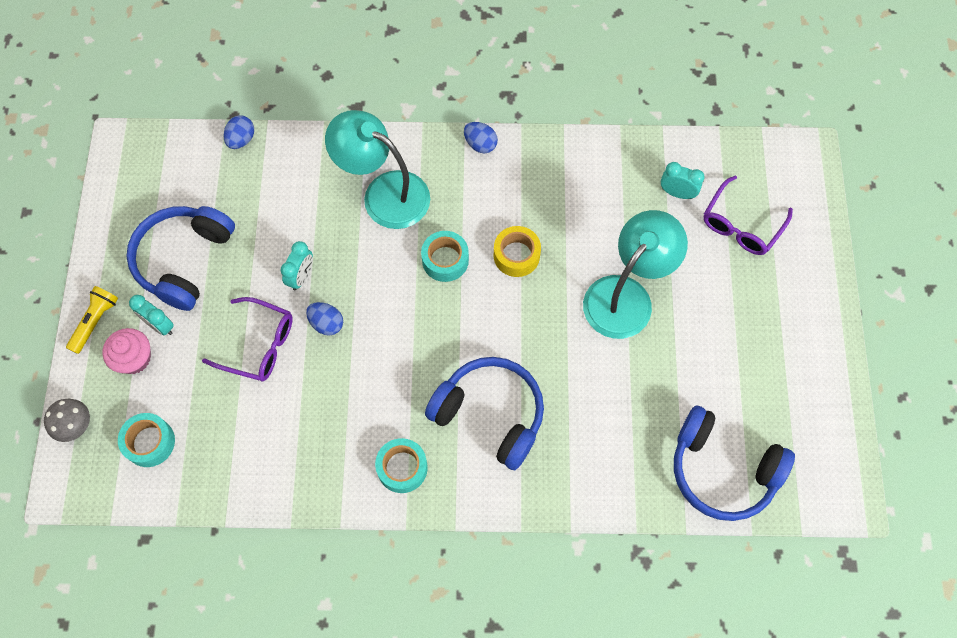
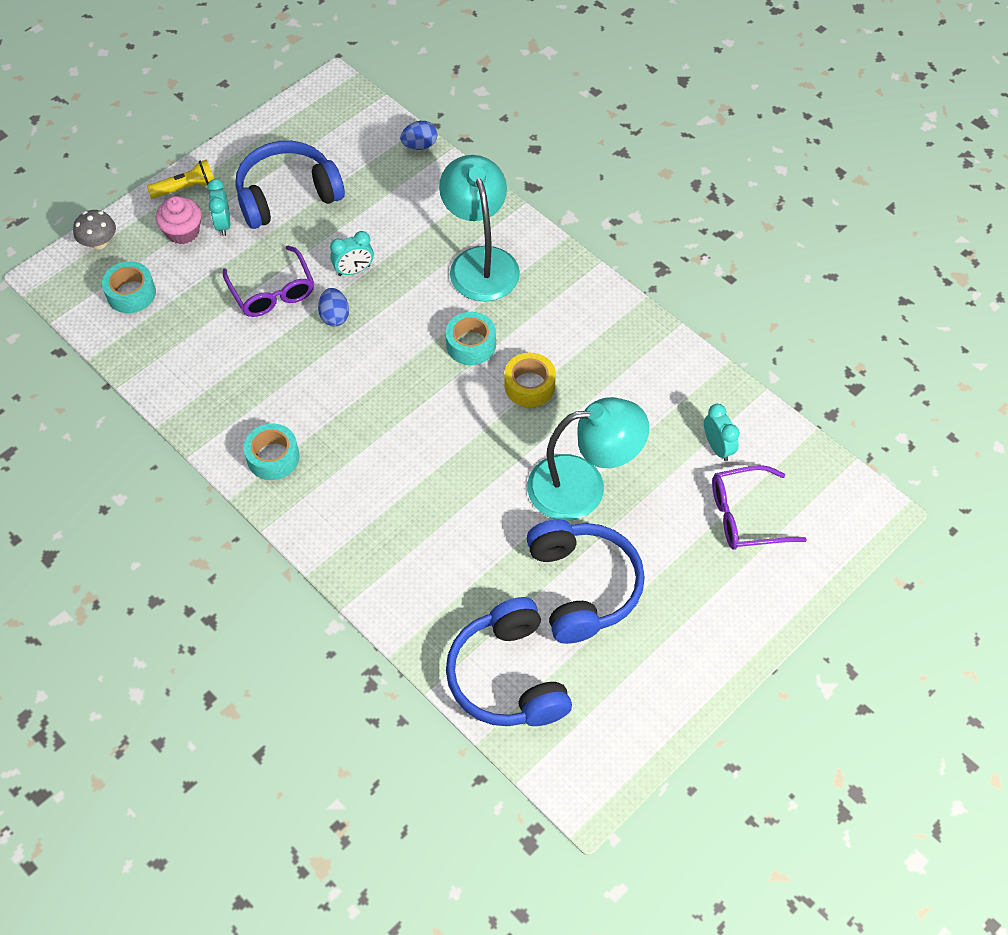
camera: 45 degrees right, 10 degrees down
(480, 144) = (595, 285): blue egg -> none
(490, 414) = (377, 477): blue headphones -> blue headphones (583, 587)

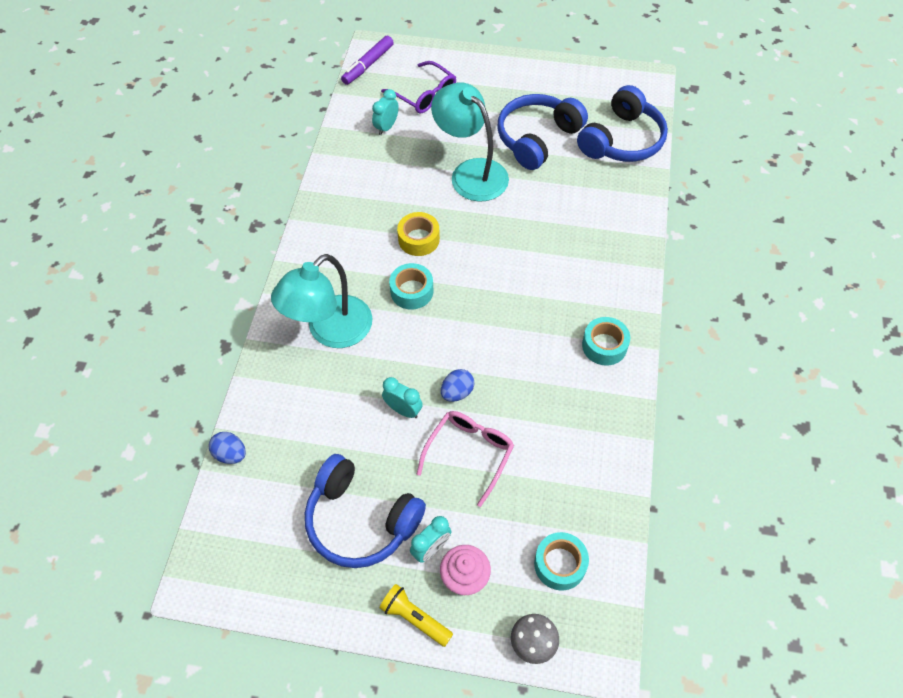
camera: 125 degrees left, 0 degrees up
(272, 292) = (469, 453): purple glasses -> pink glasses
(844, 488) = (368, 65): none -> purple marker

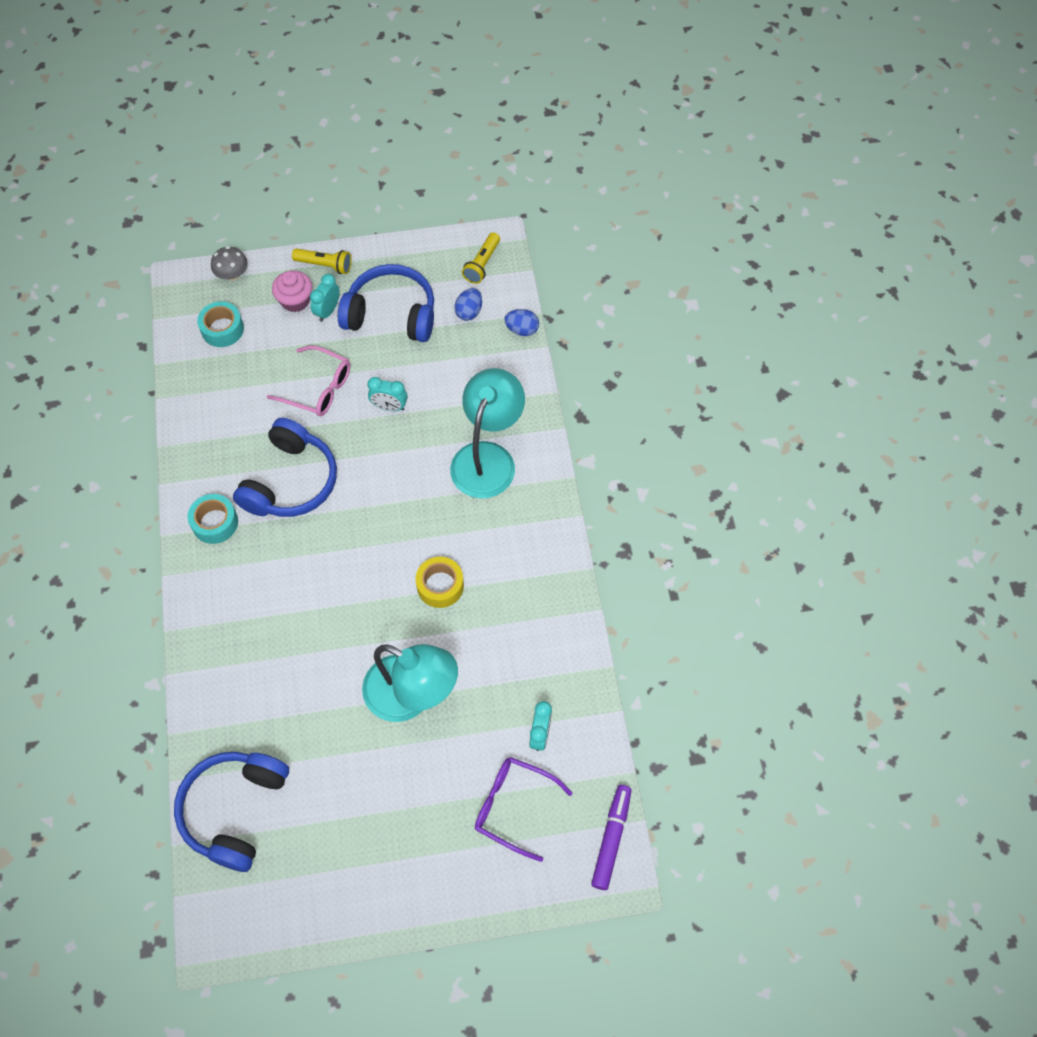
camera: 160 degrees right, 5 degrees up
(230, 555) = (482, 264): none -> yellow flashlight
(412, 291) = (425, 523): turquoise tape -> none
(457, 392) = (346, 436): blue egg -> blue egg (469, 312)
(469, 453) = (318, 388): pink glasses -> pink glasses turned 75 degrees counterclockwise
(537, 138) = (344, 778): blue headphones -> blue headphones (291, 481)

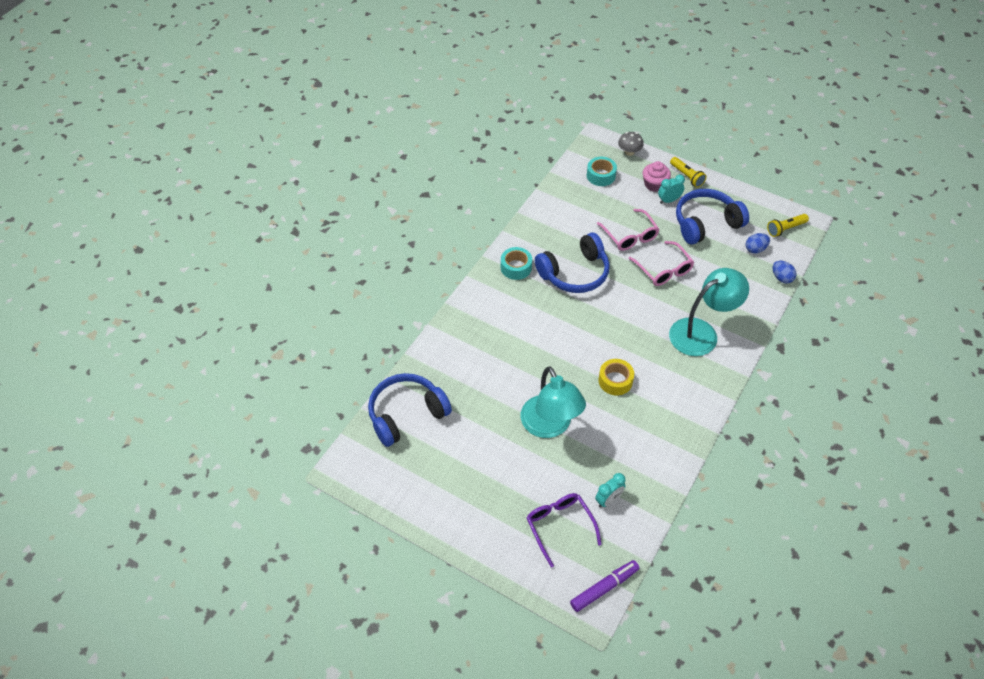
camera: 40 degrees right, 10 degrees down
(389, 407) = (664, 270): turquoise clock -> pink glasses
(391, 314) = (706, 223): blue headphones -> blue headphones turned 75 degrees counterclockwise

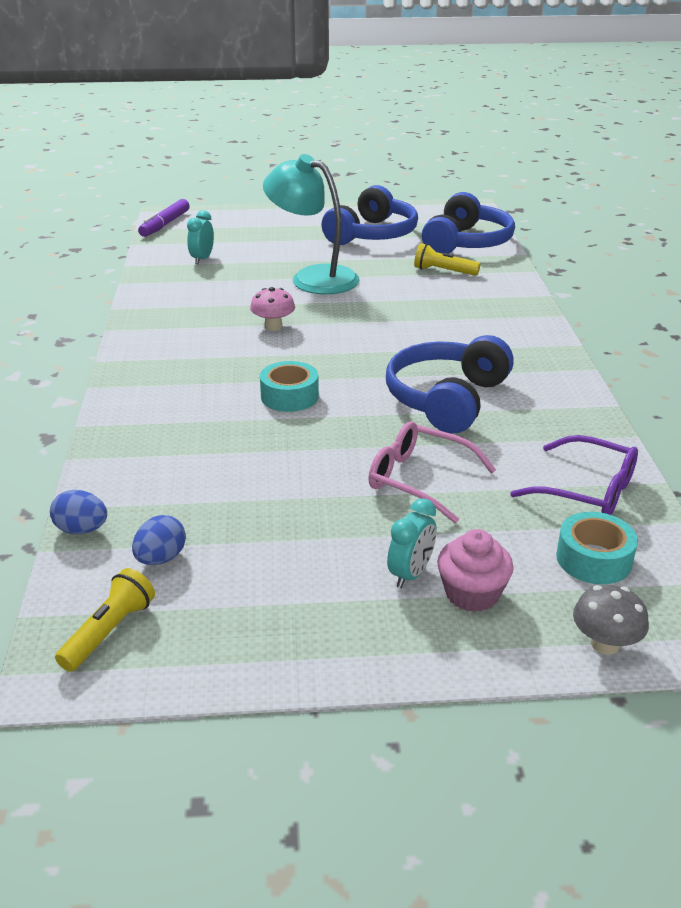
camera: 145 degrees right, 20 degrees down
(516, 267) = (534, 374): turquoise tape -> turquoise tape (289, 396)
(559, 526) = (237, 236): purple glasses -> purple glasses (587, 490)
(615, 381) = (273, 326): yellow tape -> pink mushroom
(664, 270) = (313, 456): pink glasses -> none
(687, 176) = (421, 649): yellow flashlight -> yellow flashlight (443, 271)
(701, 332) = (189, 406): turquoise lamp -> none
(706, 223) = (297, 563): blue headphones -> blue headphones (372, 235)

